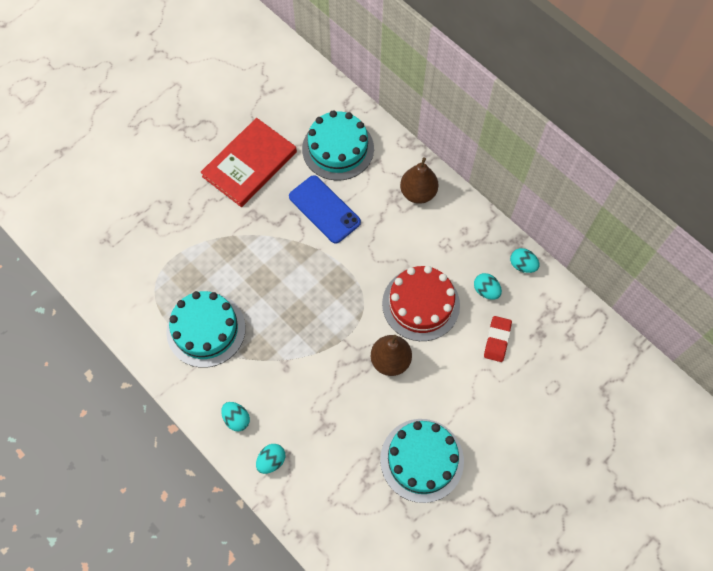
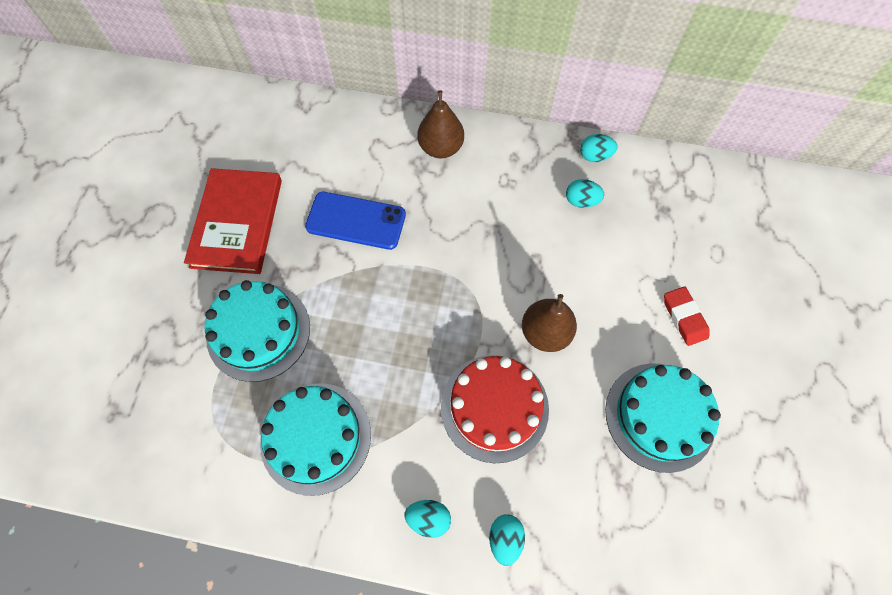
camera: 35 degrees left, 0 degrees up
(338, 149) = (325, 152): turquoise cake -> turquoise cake (258, 331)
(421, 304) = (529, 254): red cake -> red cake (494, 407)
(497, 340) = (630, 242): red eraser -> red eraser (684, 317)

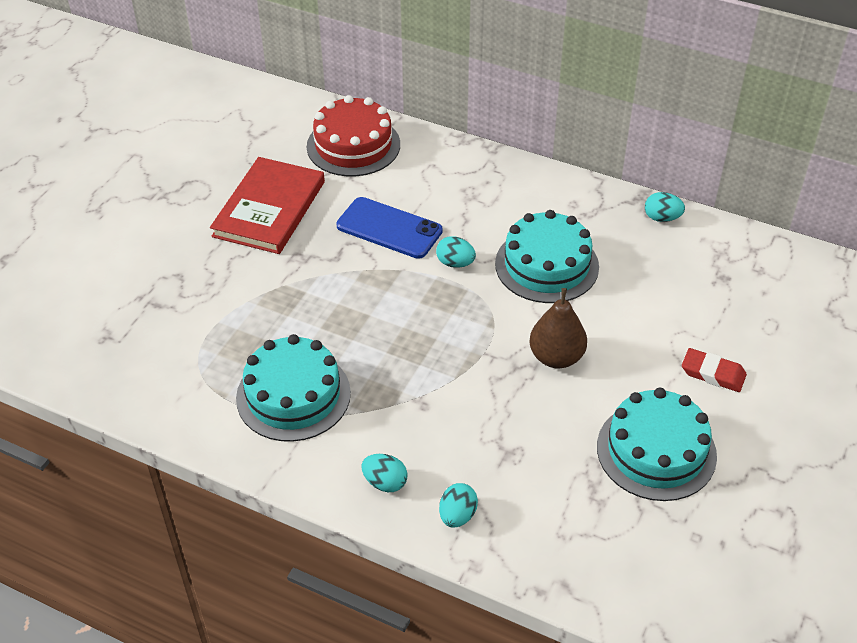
camera: 15 degrees right, 20 degrees down
(258, 331) = (263, 300): turquoise cake -> turquoise cake (546, 265)
(441, 148) = (497, 183): brown pear -> none
(494, 407) = (482, 408): red cake -> red cake (353, 145)
(581, 201) = (633, 254): turquoise egg -> turquoise egg (455, 263)
(684, 317) = (713, 373): red eraser -> red eraser turned 60 degrees counterclockwise

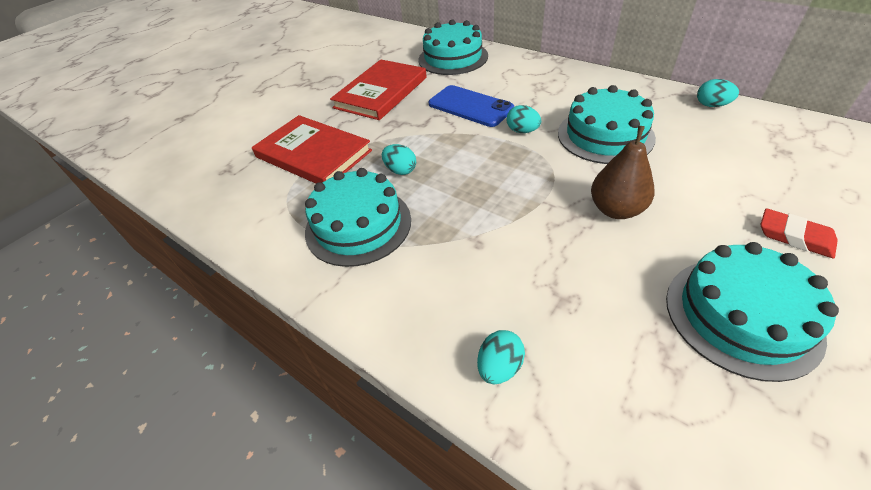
camera: 15 degrees right, 0 degrees up
(210, 308) = (313, 154): none -> red book
(353, 145) = (453, 58): red cake -> turquoise cake
(385, 482) = (425, 318): turquoise egg -> turquoise egg (400, 170)

